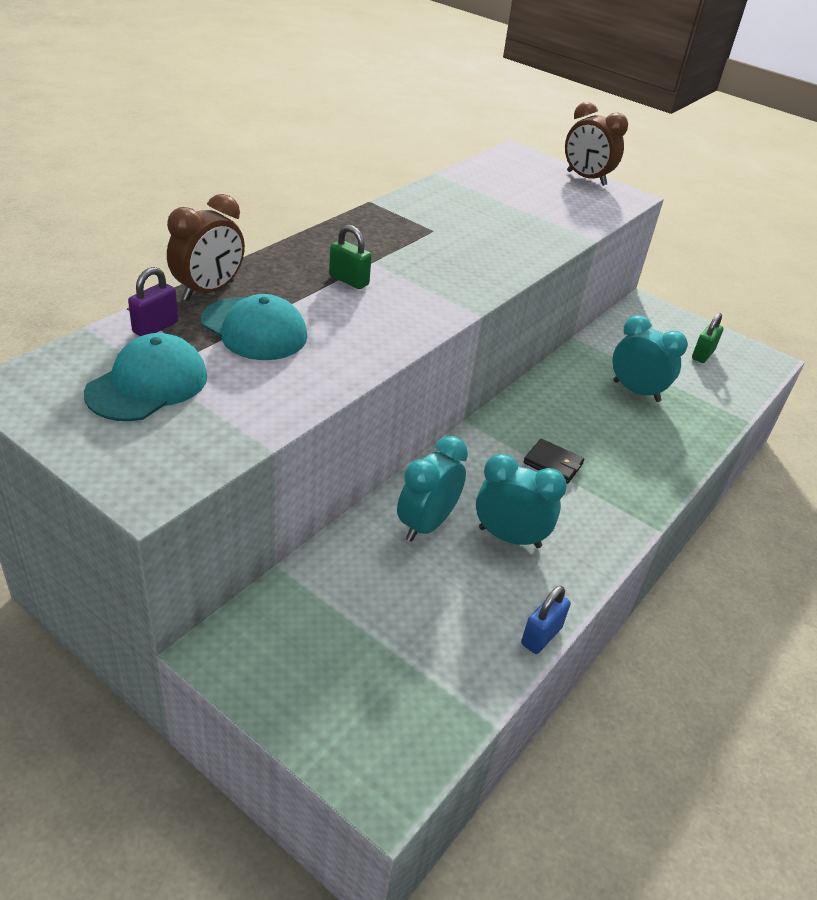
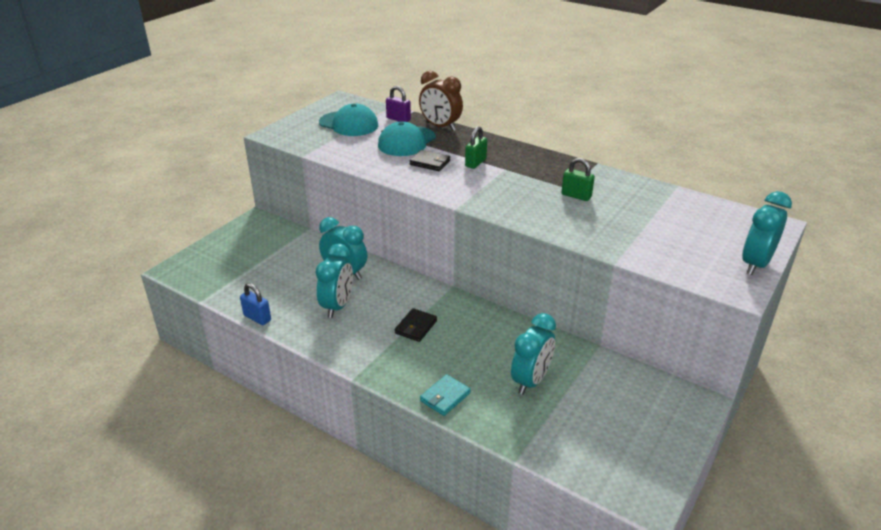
camera: 90 degrees right, 5 degrees down
(338, 317) = (430, 163): none -> black wallet
(586, 178) = (755, 264): brown clock -> turquoise clock
(673, 455) = (445, 397): none -> turquoise wallet
(702, 355) = (622, 439): green padlock -> green padlock (576, 196)

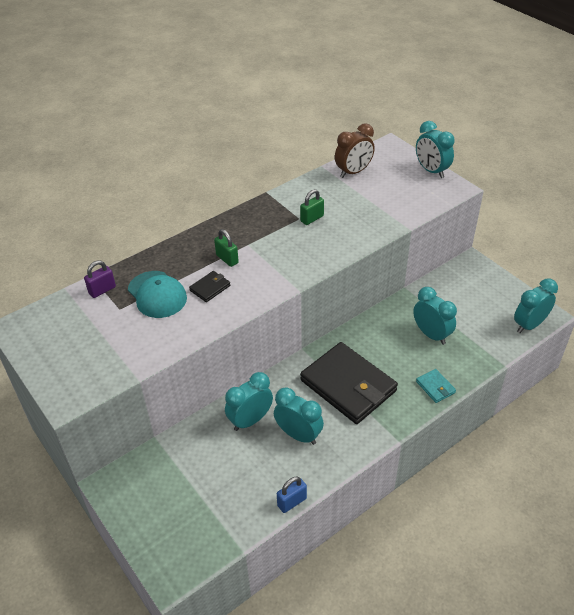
camera: 70 degrees left, 10 degrees up
(349, 124) = (86, 330): turquoise cap -> none
(416, 327) = (348, 385): black wallet -> black wallet, size x2.41
(440, 126) = (140, 264): brown clock -> brown clock (353, 172)
(611, 481) = (529, 325): none -> turquoise clock

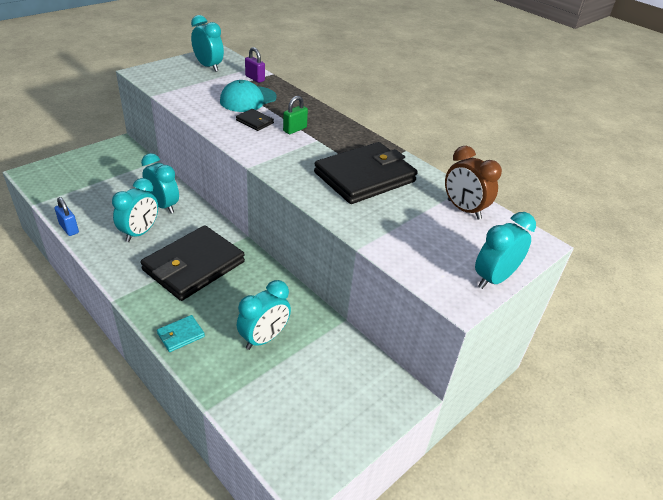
camera: 80 degrees right, 5 degrees down
(312, 219) = (365, 177): green padlock -> black wallet
(529, 325) = (281, 452): turquoise clock -> turquoise clock (208, 66)

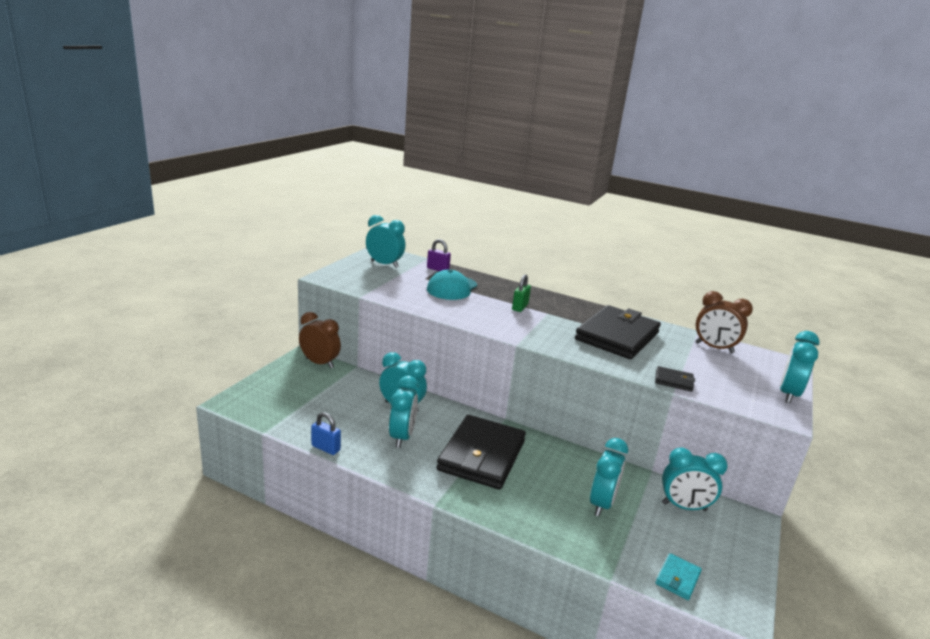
camera: 20 degrees left, 15 degrees down
(129, 152) = (319, 363): none -> brown clock
(181, 335) = (527, 520): turquoise wallet -> turquoise wallet (677, 578)
(254, 122) = (479, 306): black wallet -> black wallet (673, 381)
(344, 363) = (684, 507): none -> turquoise clock

